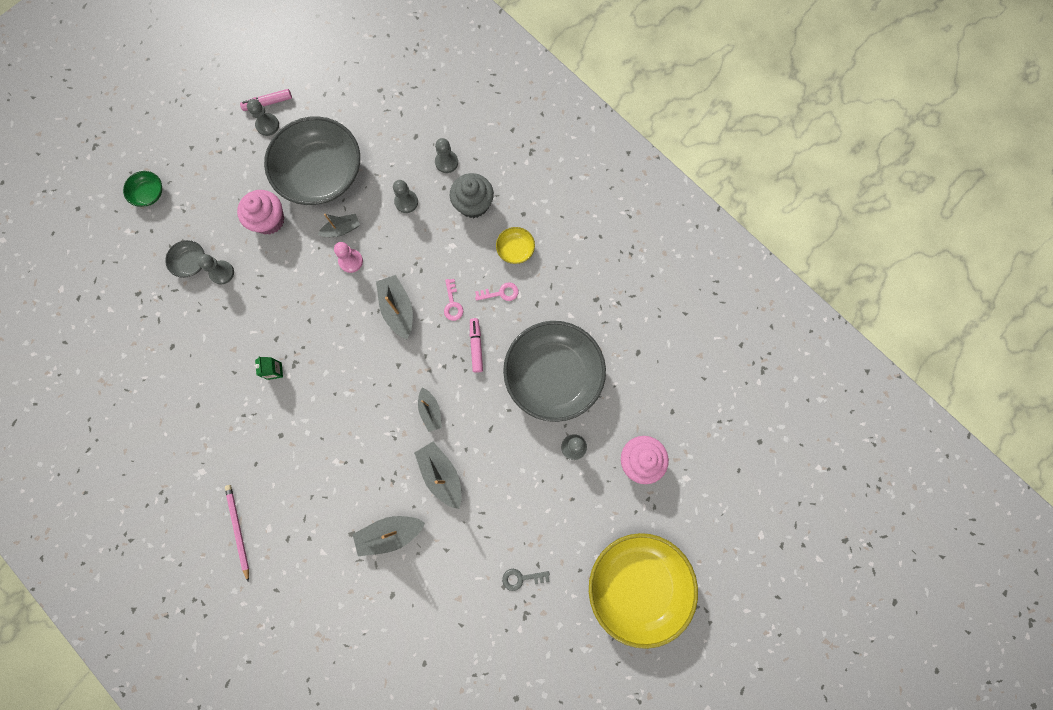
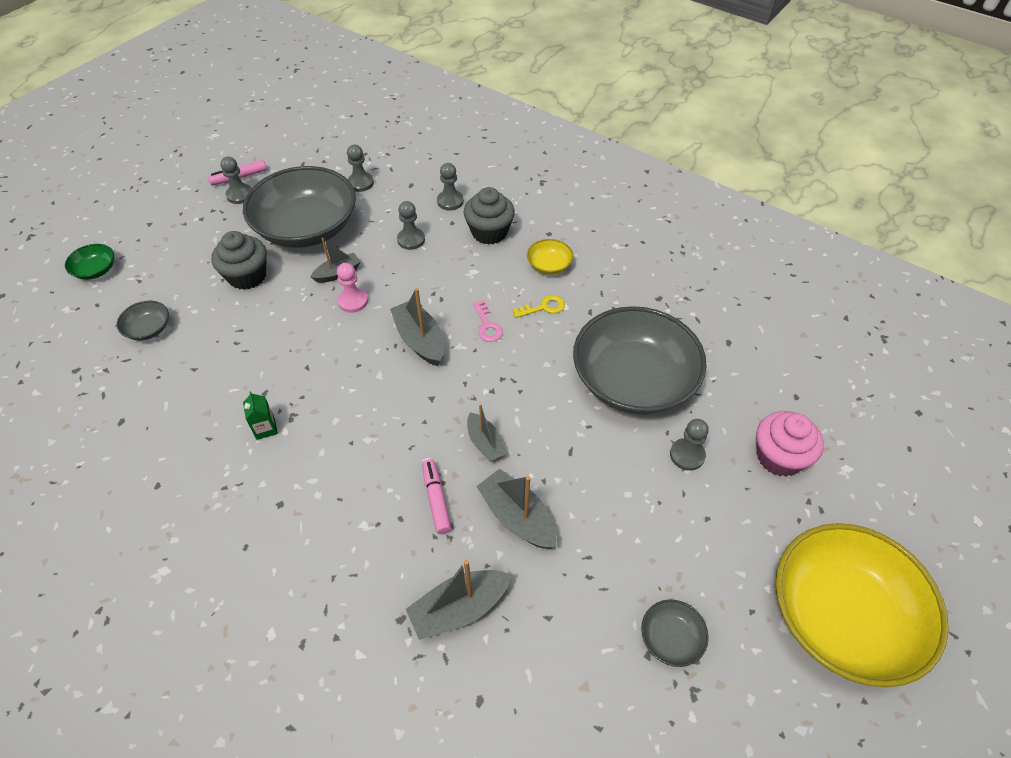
camera: 10 degrees left, 25 degrees down
(222, 273) = (189, 334): grey pawn -> grey pawn (360, 183)
(238, 530) = (223, 644): pink pencil -> none
(269, 220) = (247, 276): pink cupcake -> grey cupcake
(476, 346) = (528, 364): pink marker -> pink marker (436, 499)
(500, 293) = (543, 307): pink key -> yellow key
(521, 578) = (671, 638): grey key -> grey bowl

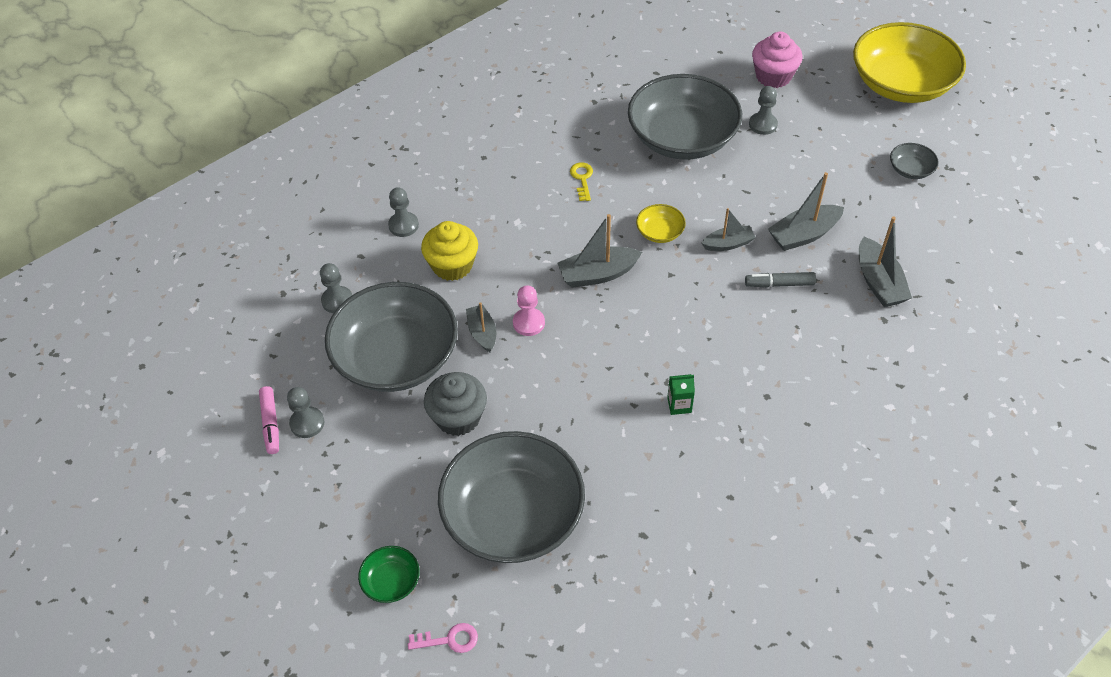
camera: 75 degrees left, 0 degrees up
(148, 329) = (513, 515): grey bowl -> grey bowl, size x2.45
(411, 240) = (452, 265): grey pawn -> yellow cupcake
(436, 499) = (779, 284): pink marker -> grey marker
(487, 325) = (593, 222): pink key -> pink key (449, 639)
(489, 232) = (465, 201): grey cupcake -> none
(549, 265) = (528, 165): yellow bowl -> yellow bowl (660, 232)

